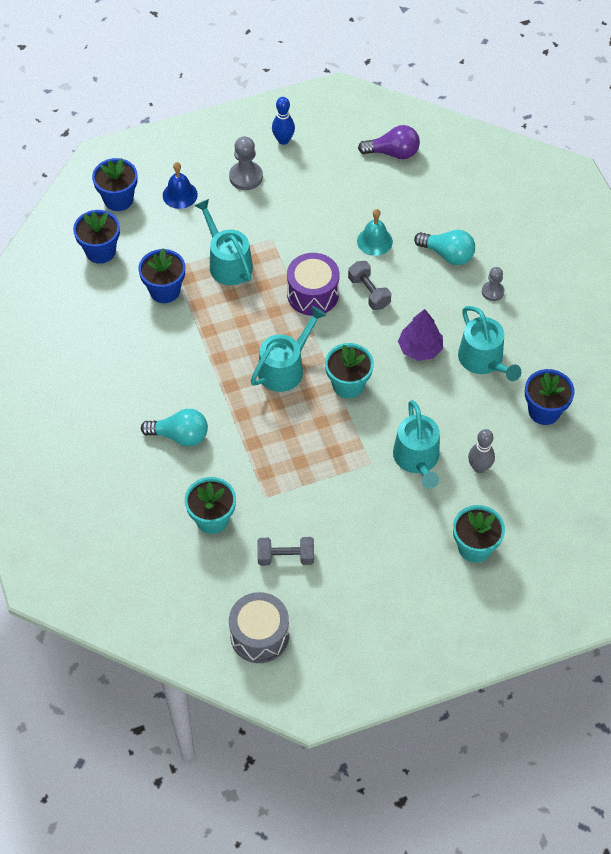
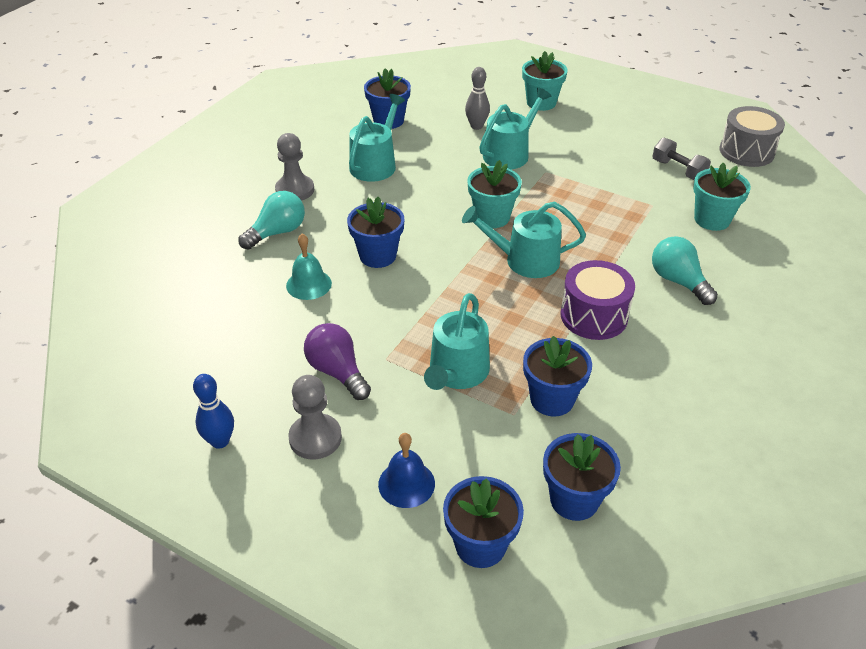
camera: 130 degrees left, 15 degrees down
(313, 294) = (422, 289): purple drum -> purple drum (594, 316)
(369, 292) = (378, 256): grey dumbbell -> blue flower pot
(393, 153) = (163, 335): purple light bulb -> purple light bulb (337, 372)
(420, 348) = (404, 199): purple tree -> none
(447, 254) = (277, 232): turquoise light bulb -> turquoise light bulb turned 60 degrees clockwise
(492, 292) = (295, 190): grey pawn -> grey pawn, size x1.56

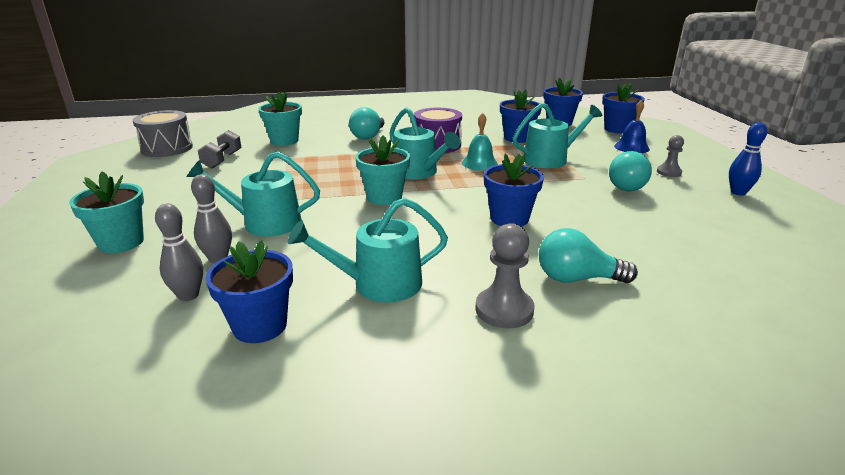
camera: 130 degrees left, 15 degrees down
(308, 284) = (592, 229): turquoise bell -> turquoise bell (479, 163)
(315, 438) = (669, 172): grey pawn -> grey pawn, size x0.64
(337, 372) = (625, 185): purple light bulb -> turquoise light bulb
(445, 110) = (188, 295): none -> grey bowling pin

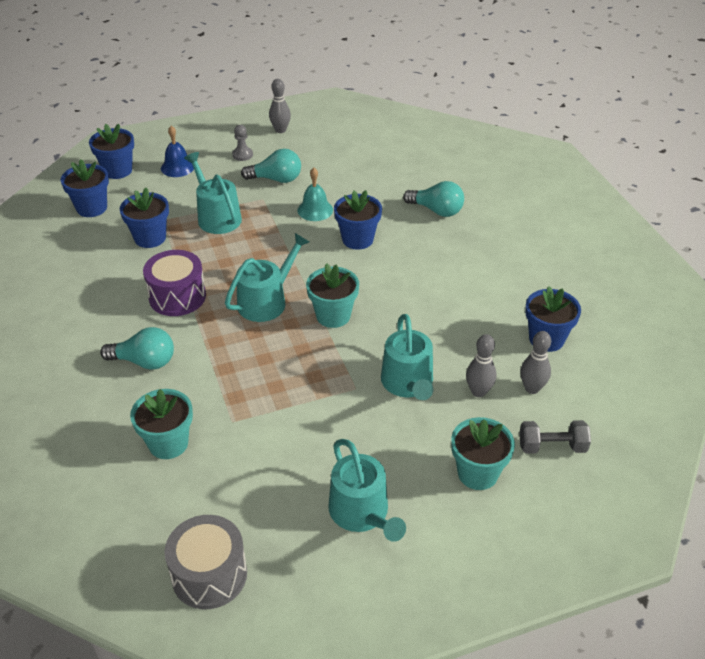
camera: 100 degrees left, 15 degrees up
(222, 160) = (251, 484): grey dumbbell -> grey dumbbell (552, 447)
(379, 284) = (477, 295): turquoise watering can -> turquoise watering can (362, 513)
(479, 163) = (234, 261): turquoise bell -> turquoise bell (315, 210)
(504, 310) = (483, 239): grey pawn -> none
(577, 279) = (436, 210): turquoise light bulb -> turquoise light bulb turned 60 degrees counterclockwise
(738, 192) = (280, 130): blue bowling pin -> grey bowling pin

